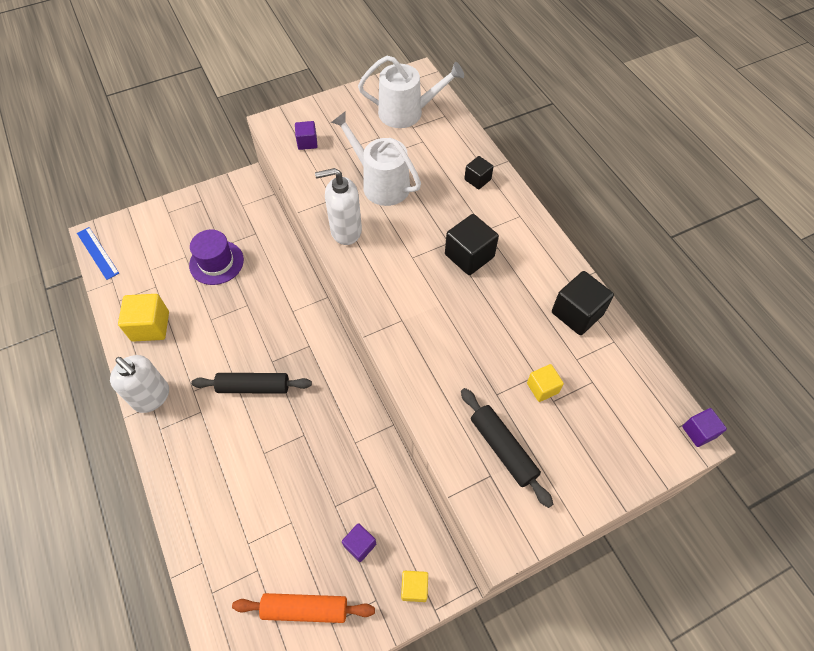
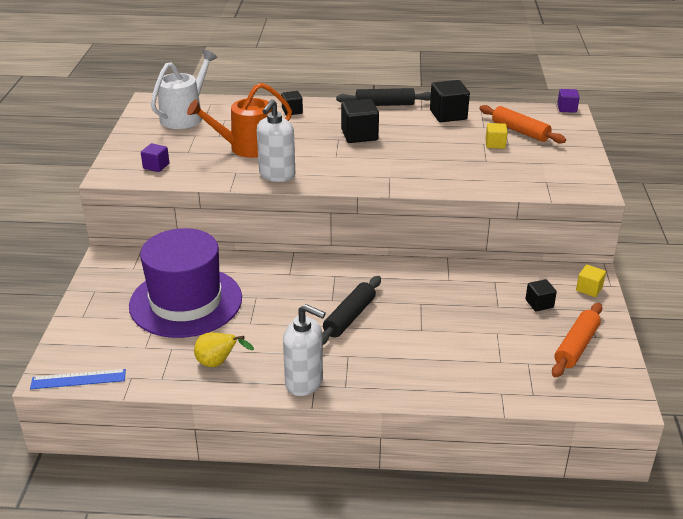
camera: 60 degrees left, 25 degrees down
(150, 326) = (218, 363): yellow cube -> yellow pear
(152, 397) = (304, 382): white soap dispenser -> white soap dispenser turned 45 degrees clockwise
(216, 262) = (186, 302): purple hat -> purple hat, size x1.84
(360, 545) = (539, 303): purple cube -> black cube
(381, 184) = (246, 148): white watering can -> orange watering can
(503, 449) = (530, 171): black rolling pin -> black rolling pin (384, 104)
(594, 402) = (520, 131): none -> orange rolling pin

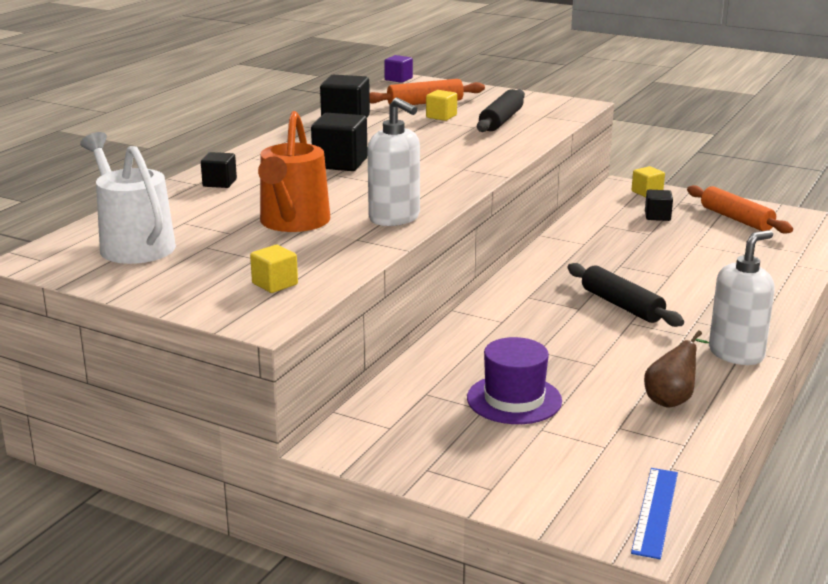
camera: 65 degrees left, 10 degrees down
(156, 166) = (275, 284): purple cube -> yellow cube
(186, 302) = (514, 399): purple hat -> purple hat, size x0.54
(218, 363) = (672, 399): yellow pear -> brown pear
(384, 104) = (275, 139): black rolling pin -> black rolling pin (501, 120)

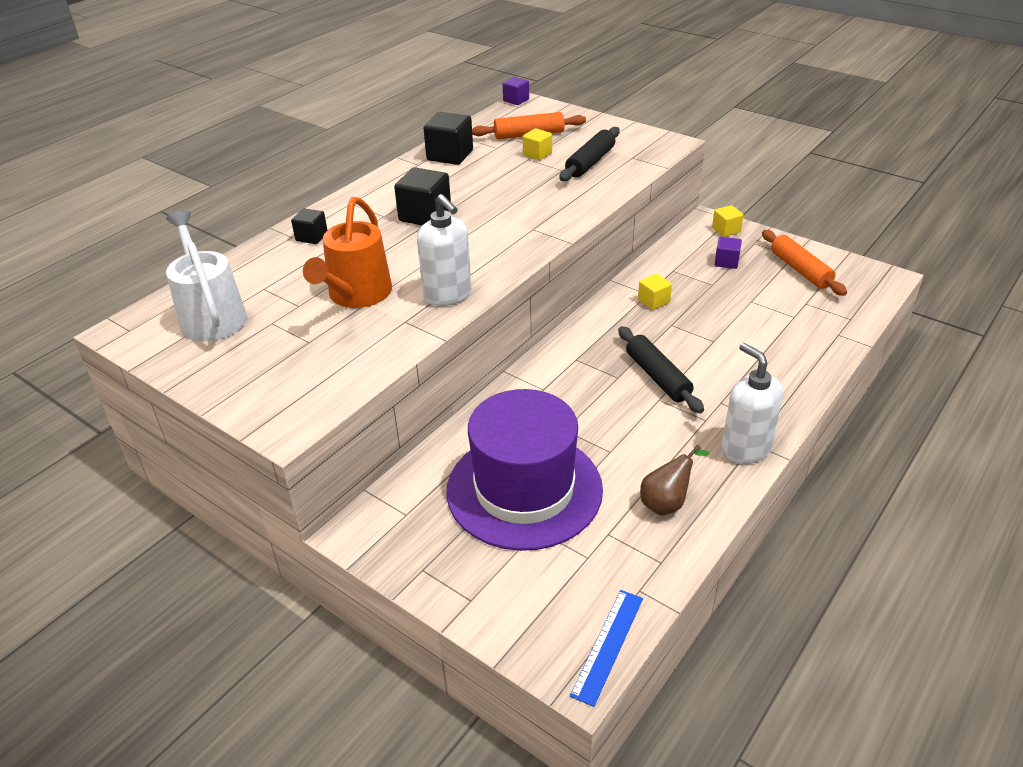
camera: 10 degrees right, 15 degrees up
(275, 284) = (313, 378): yellow cube -> yellow cube (653, 301)
(514, 399) = (524, 489): purple hat -> purple hat, size x1.84
(657, 216) = (726, 262): black cube -> purple cube
(736, 354) = (745, 449): white soap dispenser -> white soap dispenser turned 90 degrees counterclockwise

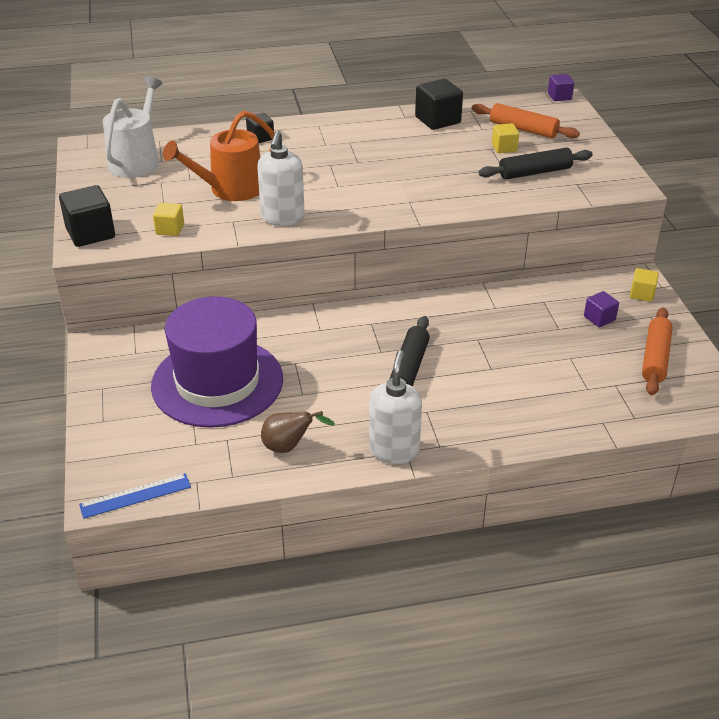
camera: 40 degrees right, 0 degrees up
(425, 215) = (352, 157): black cube -> black cube (90, 233)
(653, 301) = (490, 315): yellow cube -> yellow cube (170, 229)

